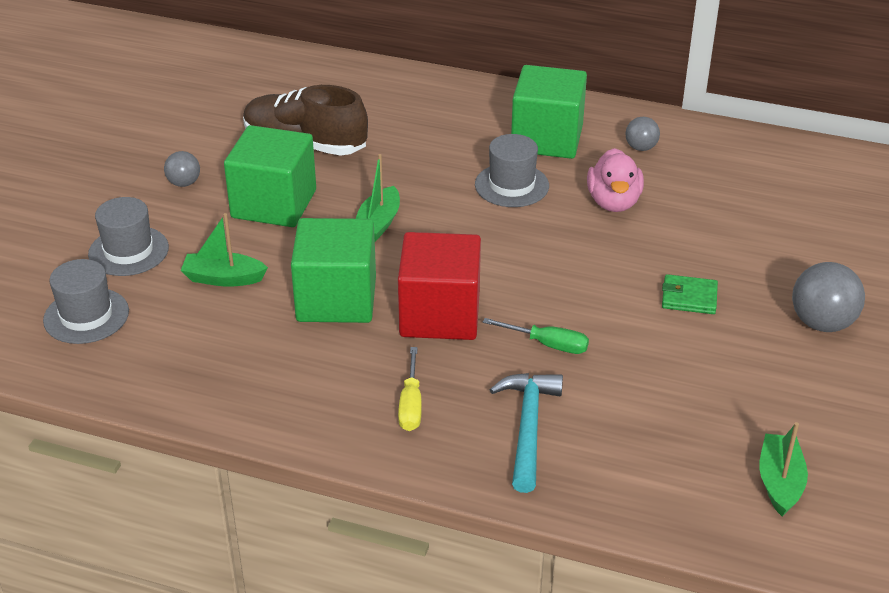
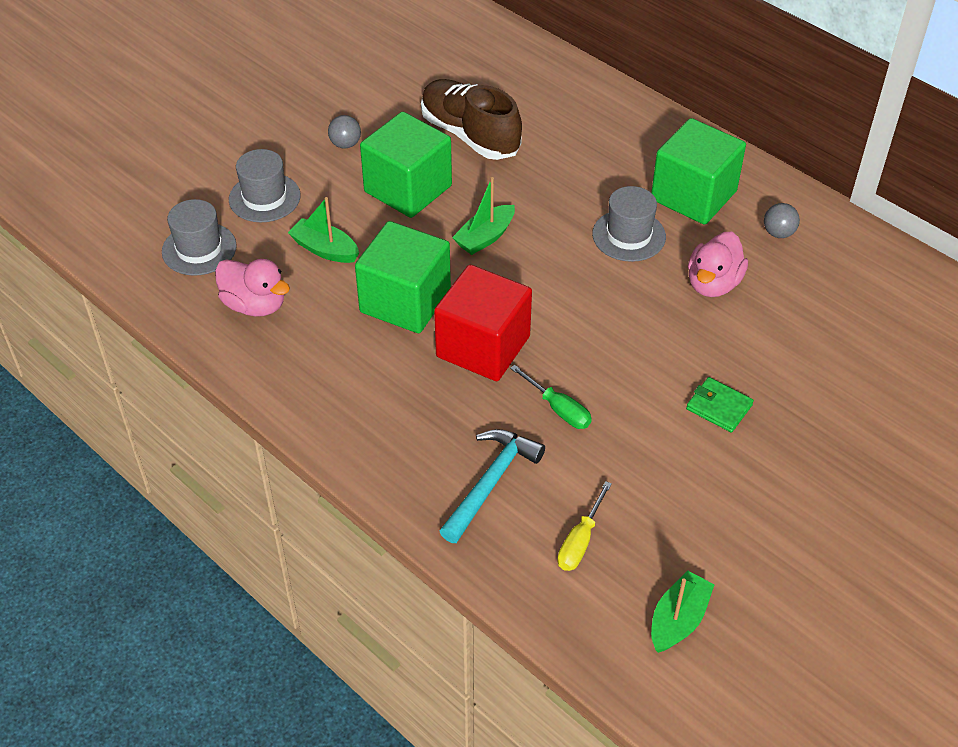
camera: 25 degrees right, 10 degrees up
(181, 348) = (255, 305): none -> pink duck
(411, 405) = (406, 424): yellow screwdriver -> yellow screwdriver (580, 541)
(822, 323) = (829, 478): grey ball -> none

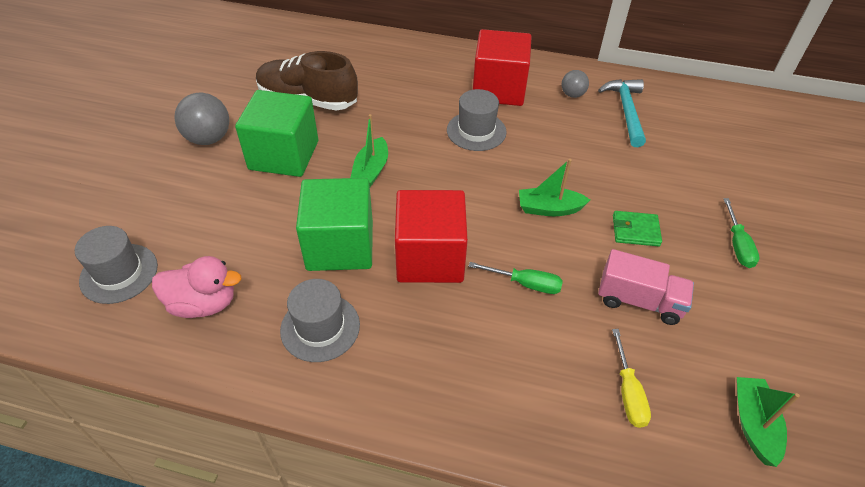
camera: 30 degrees left, 0 degrees up
(264, 198) = (160, 205): grey hat -> grey hat (320, 327)
(325, 249) = (242, 229): green boat -> green boat (549, 209)
(345, 144) = (209, 138): grey ball -> grey ball, size x1.73
(490, 483) = (520, 375): turquoise hammer -> turquoise hammer (626, 111)
(661, 472) = (639, 301): none -> pink truck
(693, 195) = (498, 89): green cube -> red cube
(713, 284) = (559, 143): pink duck -> none
(822, 467) = (737, 245): none -> green screwdriver

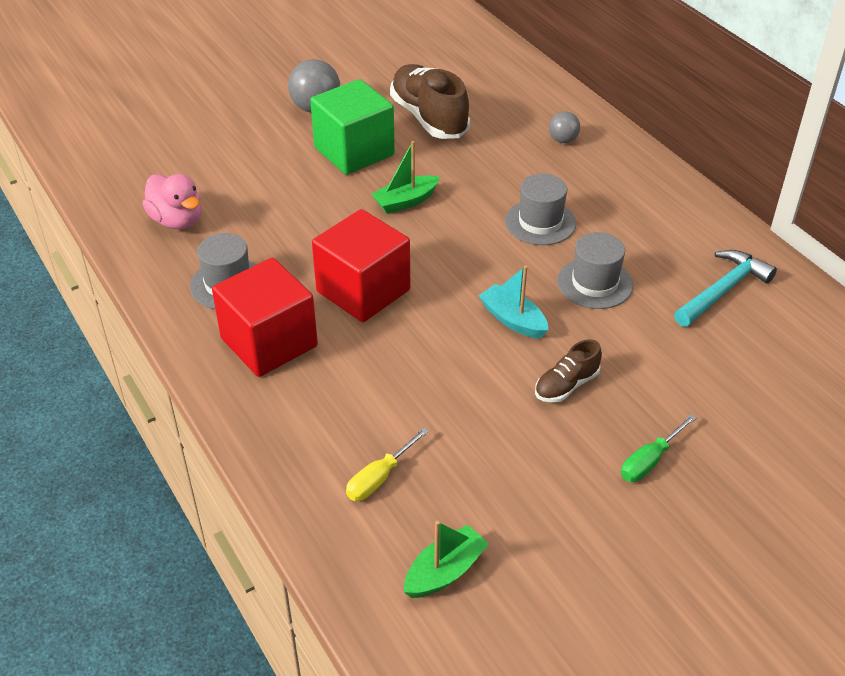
camera: 45 degrees right, 5 degrees down
(119, 273) = (152, 169): grey hat -> grey hat (594, 283)
(340, 245) = (310, 241): green cube -> none
(498, 89) = (616, 199): red cube -> red cube (269, 342)
(525, 284) = (410, 357): green screwdriver -> none
(549, 209) = (513, 320): green boat -> turquoise boat
(572, 95) = (687, 244): grey ball -> grey ball (563, 140)
(635, 230) = (566, 385): green wallet -> brown shoe
(639, 301) = (485, 432): pink truck -> none

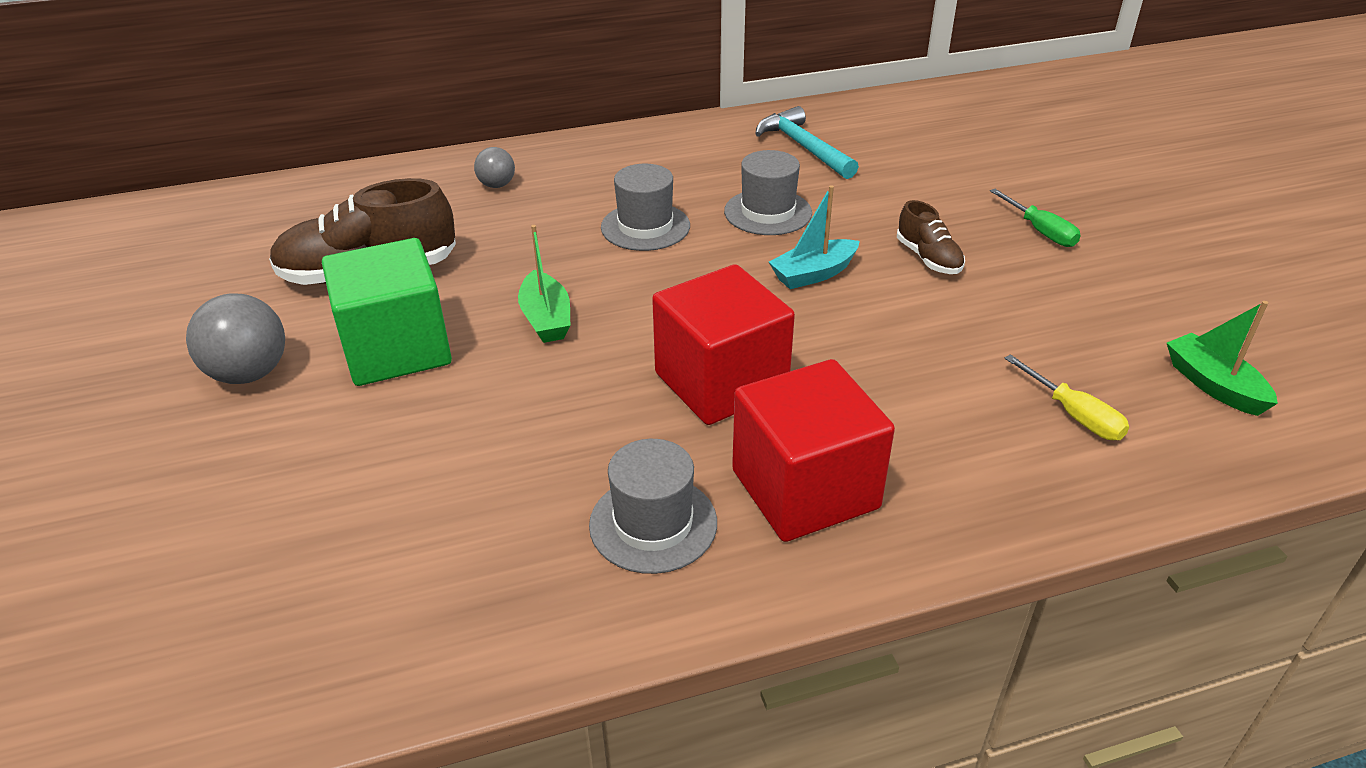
camera: 75 degrees left, 5 degrees down
(177, 220) = (449, 577): pink duck -> none

